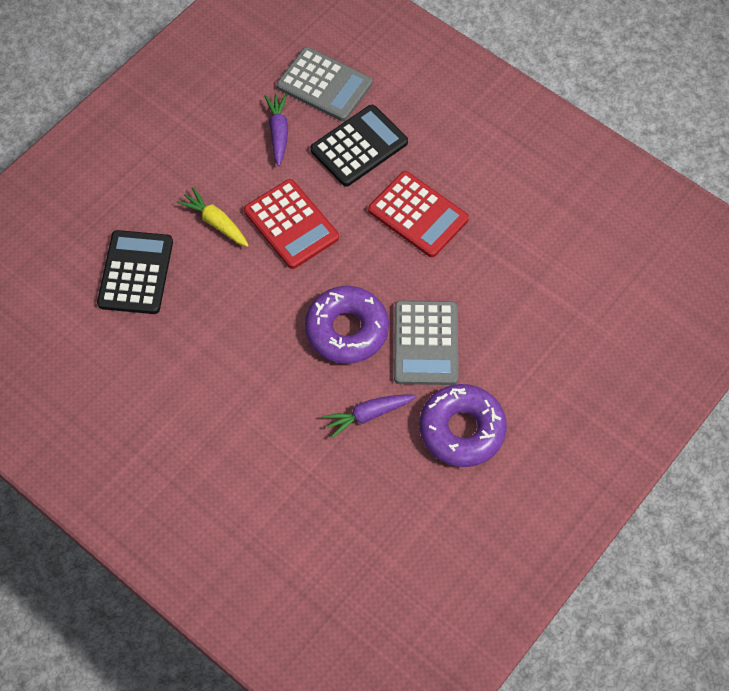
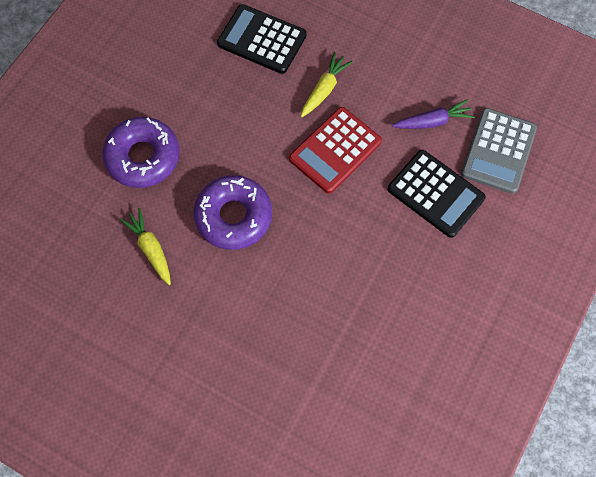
camera: 80 degrees right, 5 degrees up
(136, 273) = (262, 40): black calculator -> black calculator turned 150 degrees counterclockwise
(368, 415) = (150, 249): purple carrot -> yellow carrot
(418, 215) = (370, 260): red calculator -> none
(425, 343) = (230, 288): grey calculator -> none
(462, 430) = (145, 333): purple donut -> purple donut (143, 157)

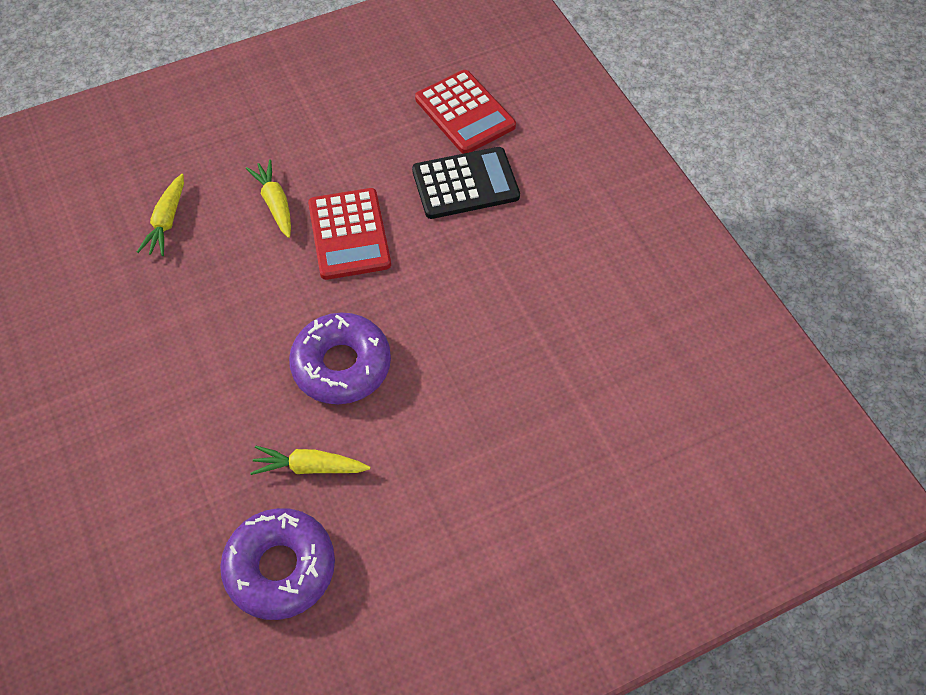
camera: 55 degrees left, 10 degrees down
(143, 157) = (195, 411): purple donut -> purple donut (280, 568)
(262, 40) = (167, 221): black calculator -> yellow carrot
(433, 121) = (391, 141): purple carrot -> none
(498, 151) = (465, 113): grey calculator -> red calculator

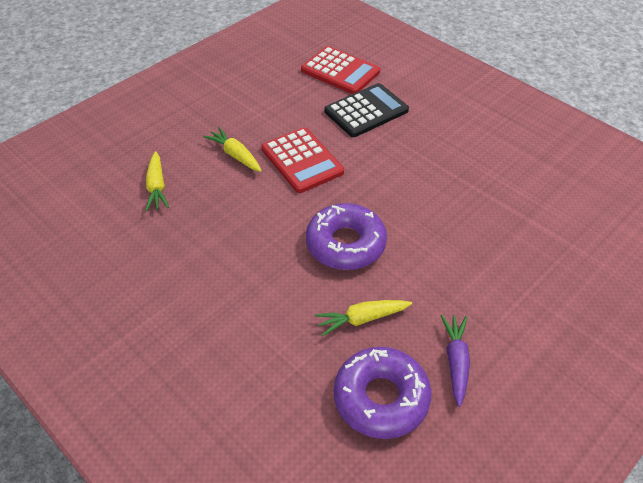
camera: 20 degrees left, 10 degrees down
(385, 555) = (456, 361): none -> purple carrot

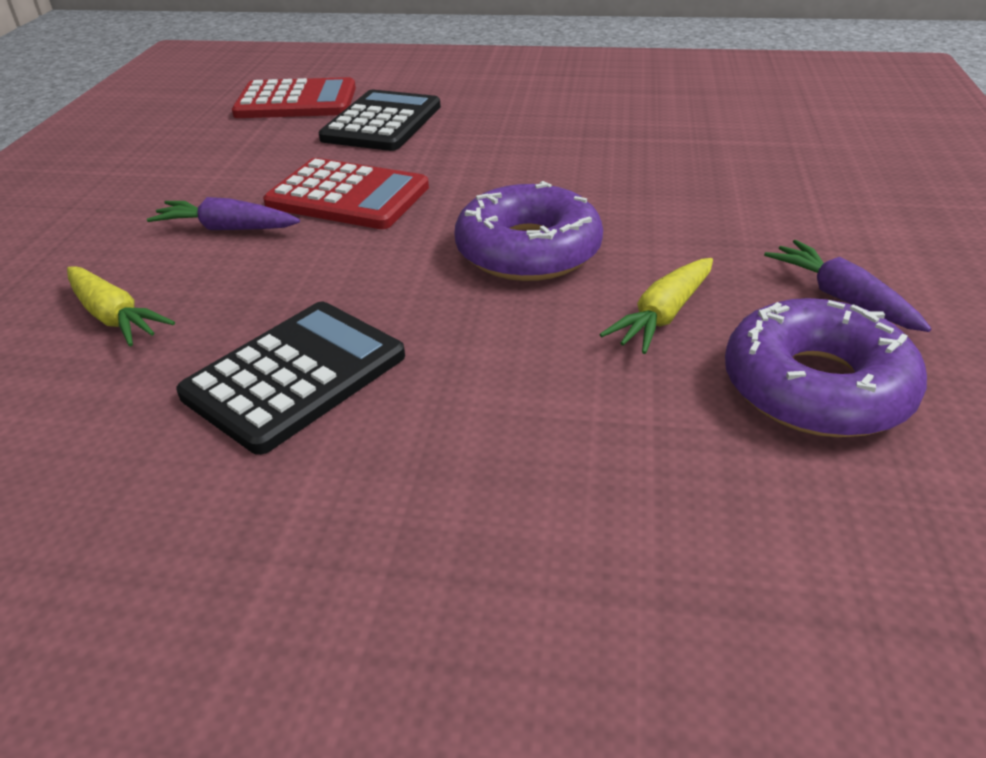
camera: 35 degrees left, 10 degrees down
(193, 259) = (295, 375): none -> black calculator
(235, 155) = (227, 228): yellow carrot -> purple carrot

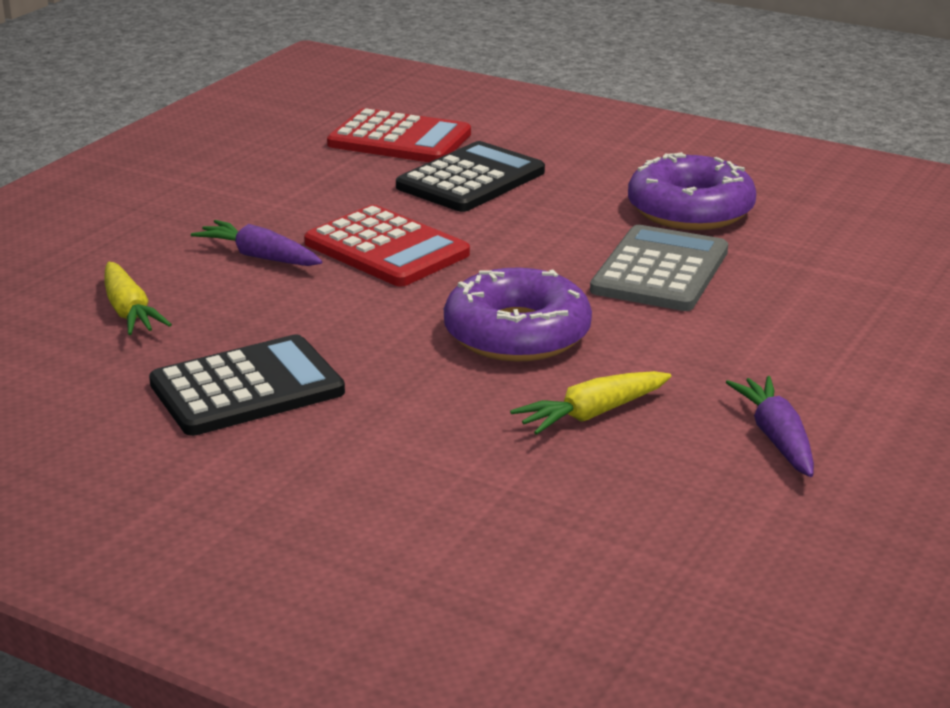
camera: 20 degrees right, 10 degrees down
(603, 167) = (660, 271): none -> grey calculator
(816, 387) = (673, 497): purple donut -> purple donut (690, 210)

